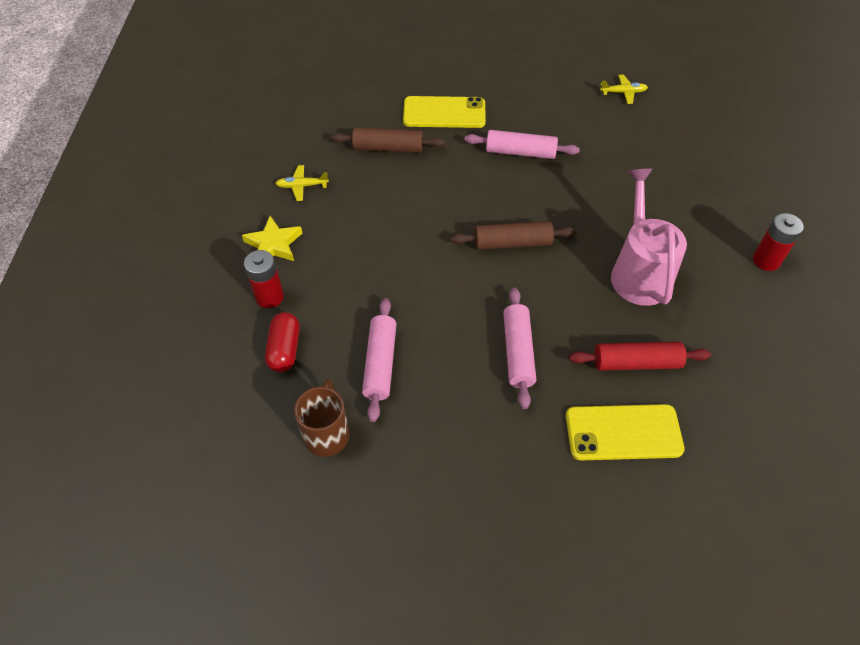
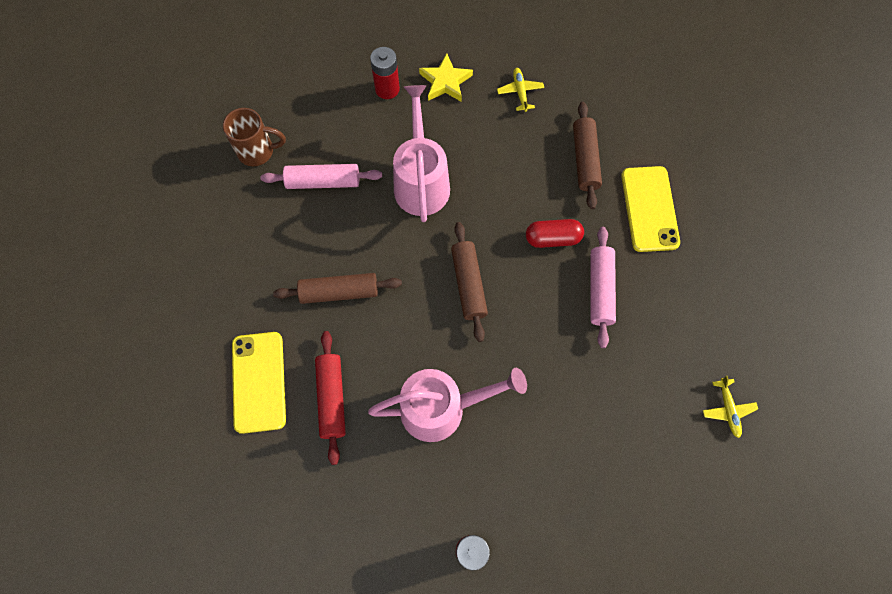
camera: 85 degrees right, 15 degrees up
(284, 349) = (334, 109): red capsule -> red capsule (552, 238)
(392, 273) = (421, 181): none -> pink watering can
(517, 352) = (339, 292): pink rolling pin -> brown rolling pin

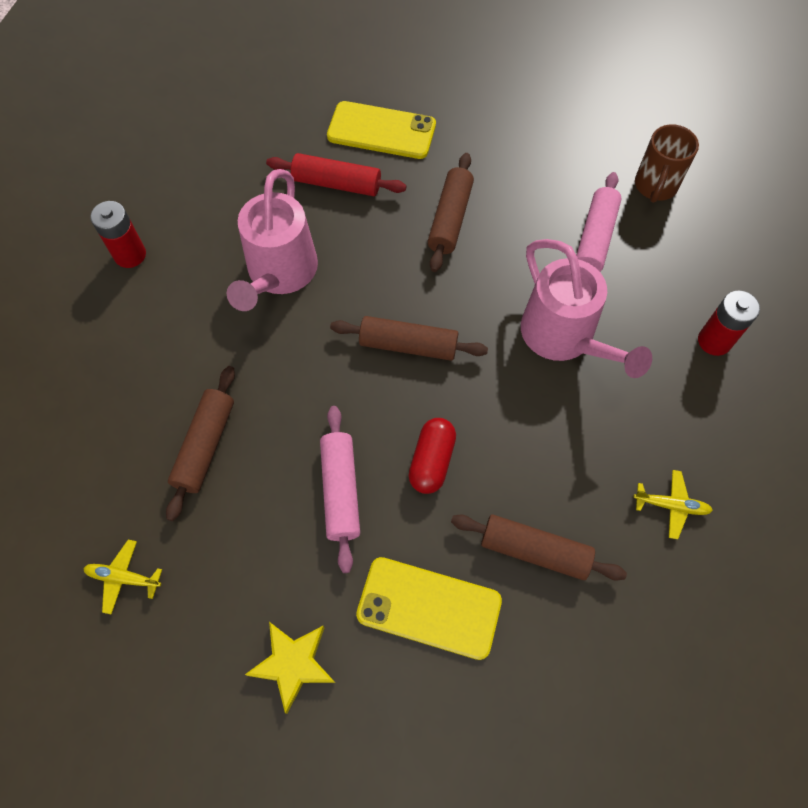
camera: 110 degrees right, 5 degrees down
(421, 181) = (564, 338): pink watering can -> pink watering can turned 45 degrees clockwise
(445, 82) = (711, 414): yellow star -> yellow star (293, 664)
(600, 290) = (340, 490): pink rolling pin -> pink rolling pin turned 60 degrees clockwise
(611, 398) = (205, 446): none -> brown rolling pin

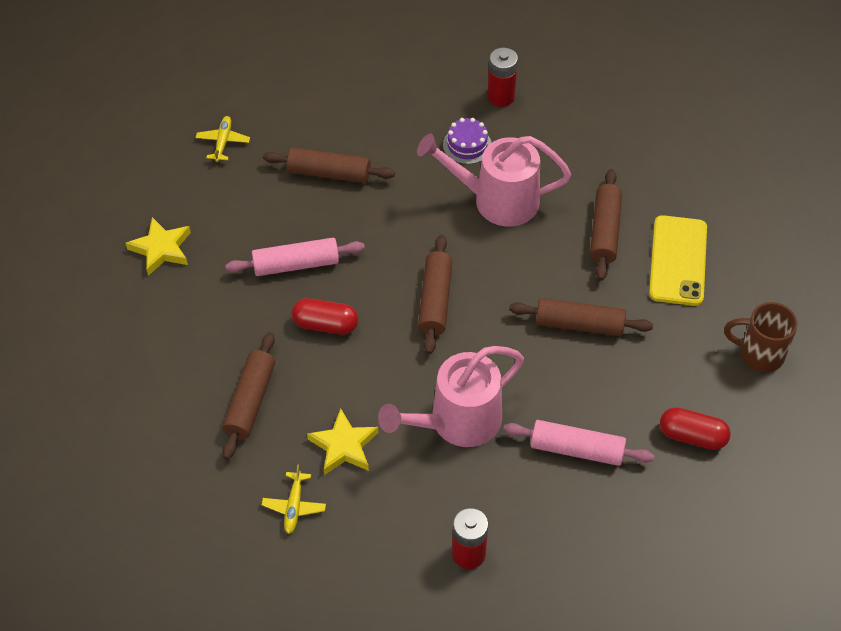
camera: 85 degrees right, 10 degrees down
(194, 295) = (467, 145): none -> purple cake
(336, 184) = (604, 231): red rolling pin -> brown rolling pin
(429, 608) = (202, 330): yellow phone -> none
(579, 149) = (692, 436): none -> red capsule
(594, 450) = (343, 446): none -> yellow star
(655, 186) = (655, 508): brown mug -> brown mug (759, 353)

